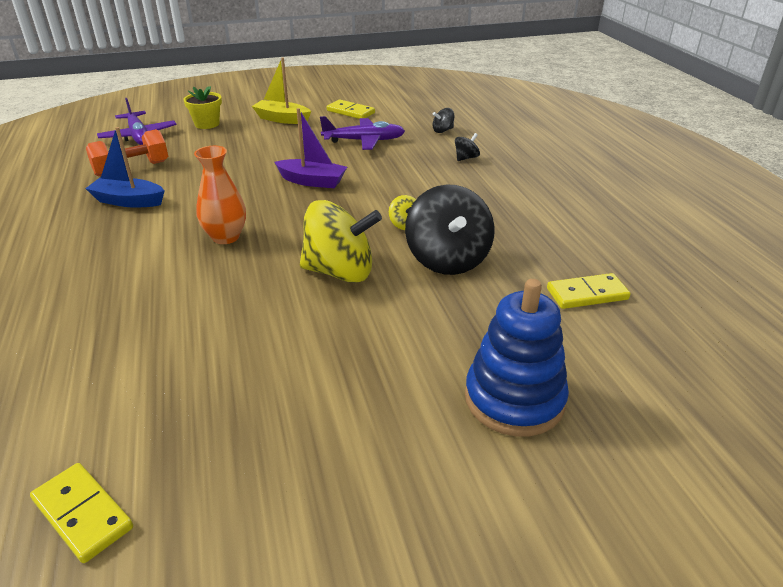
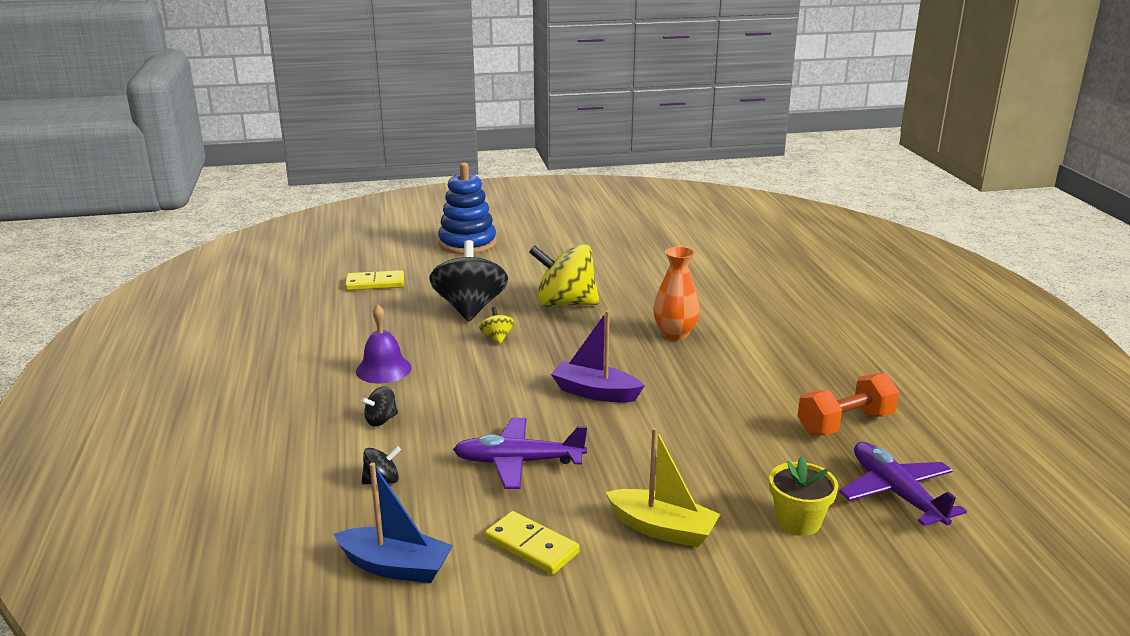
camera: 175 degrees left, 10 degrees down
(82, 514) = (687, 223): yellow domino -> none
(128, 201) = (806, 376): blue boat -> blue boat (396, 567)
(492, 191) = (383, 369): none -> purple bell

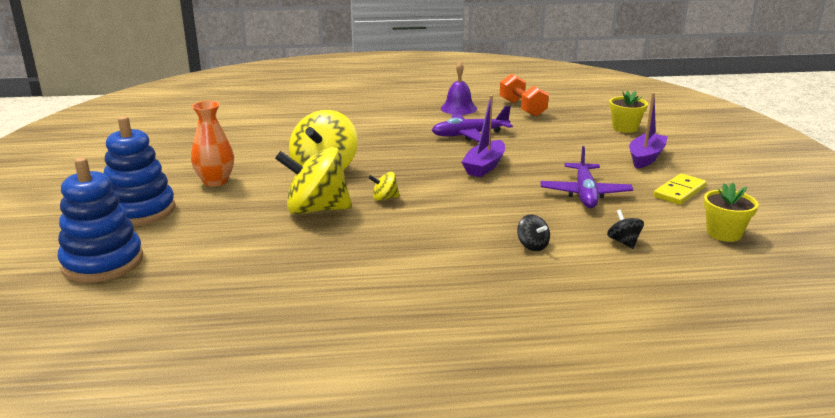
camera: 85 degrees left, 0 degrees up
(375, 283) = (221, 261): yellow domino -> none
(381, 246) = (103, 262): none -> blue stacking toy
(383, 369) = (437, 248): purple bell -> purple bell (458, 108)
(396, 567) = (724, 233): blue boat -> yellow flower pot
(470, 308) = (316, 209): black spinning top -> yellow spinning top
(662, 529) = (646, 157): yellow boat -> purple boat
(675, 334) = (395, 137): orange vase -> orange vase (215, 181)
(896, 493) = (591, 107): purple plane -> purple plane (470, 135)

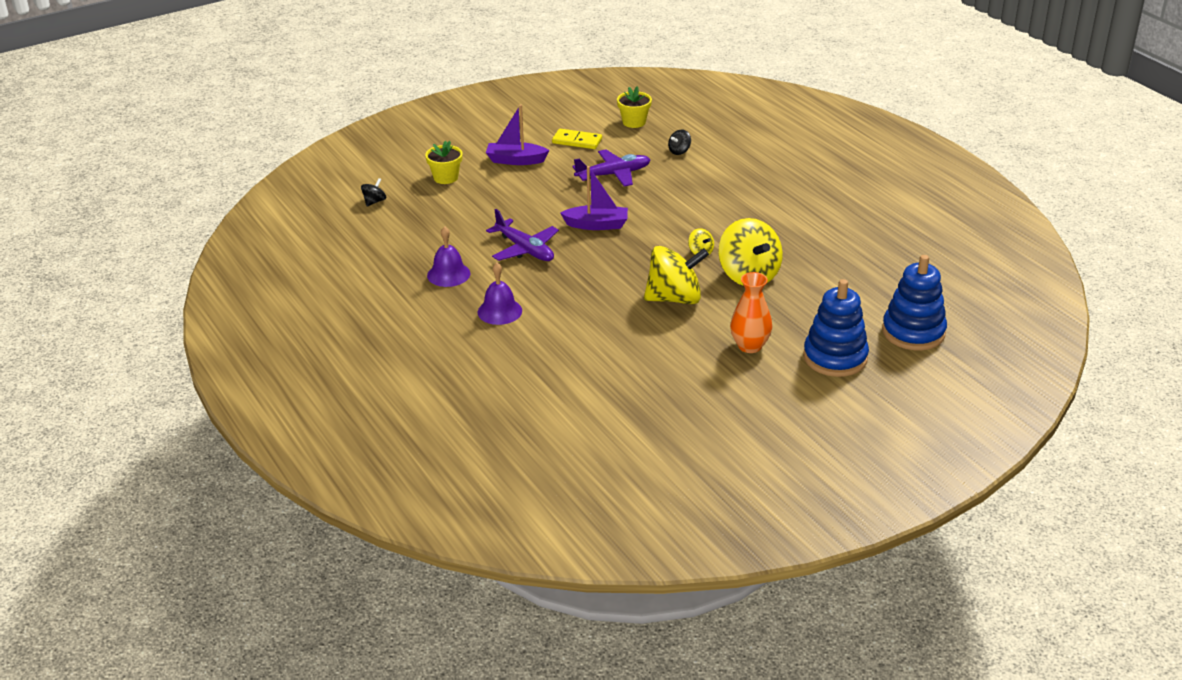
camera: 115 degrees left, 10 degrees up
(389, 114) = (499, 311): none -> purple bell
(522, 108) = (422, 238): orange dumbbell -> none
(532, 246) = (716, 179): black spinning top -> black spinning top (374, 202)

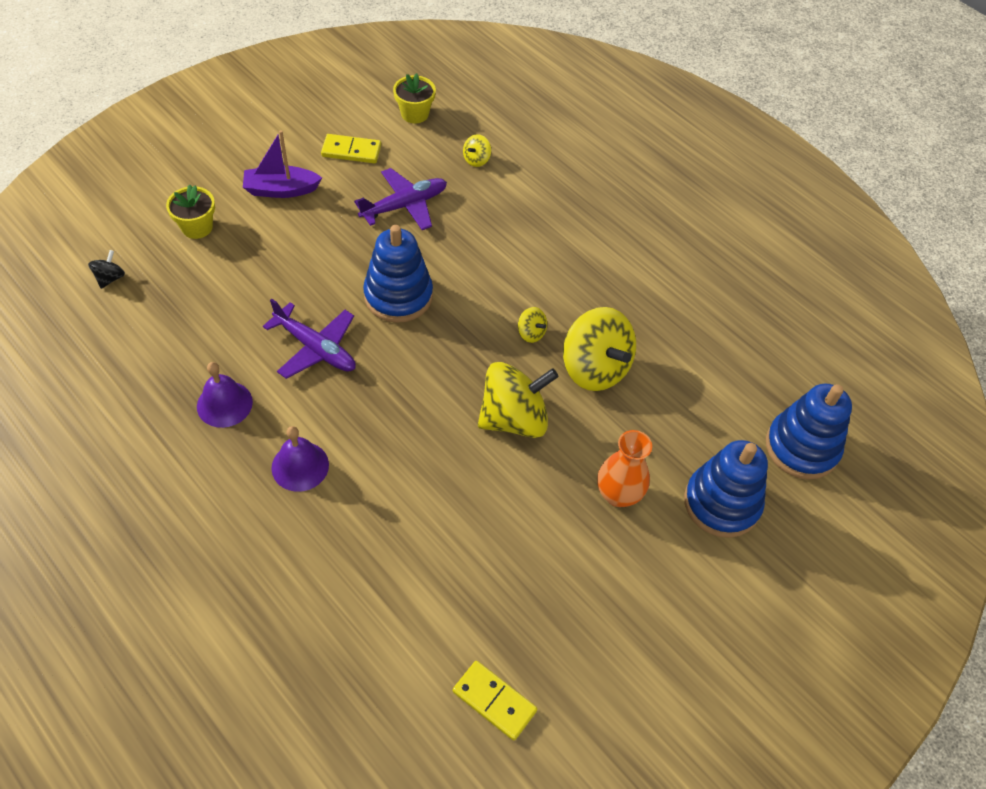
camera: 15 degrees left, 20 degrees up
(597, 225) = (398, 296): purple boat -> blue stacking toy
(622, 445) = (494, 701): none -> yellow domino
(679, 151) = (476, 160): black spinning top -> yellow spinning top

